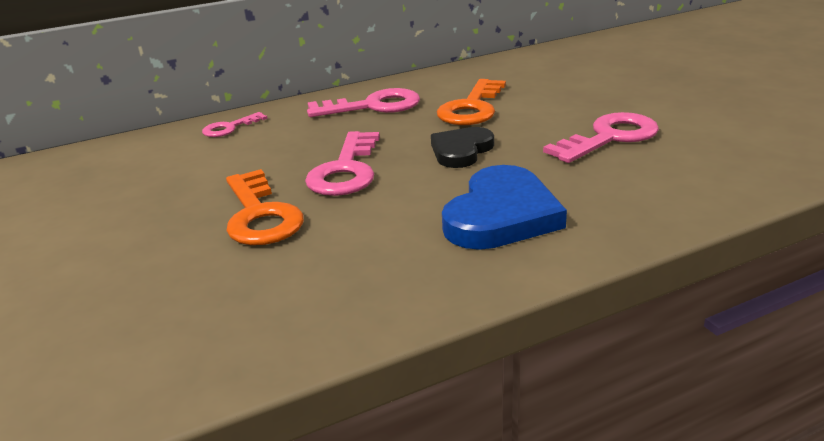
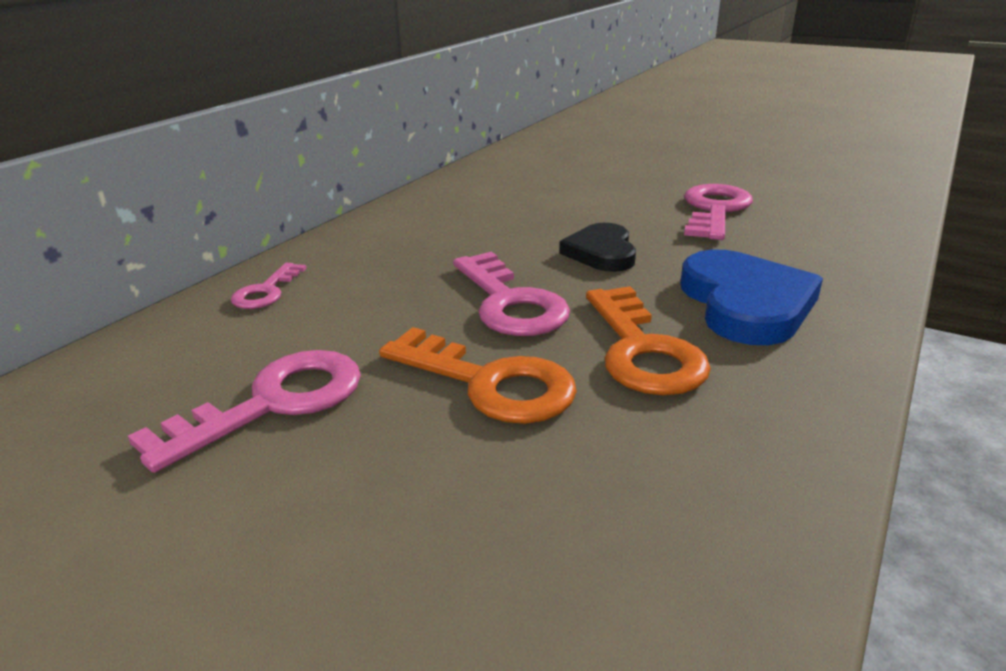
camera: 35 degrees left, 0 degrees up
(373, 106) = (425, 228): pink key -> pink key (273, 403)
(472, 108) = (540, 209): orange key -> orange key (642, 350)

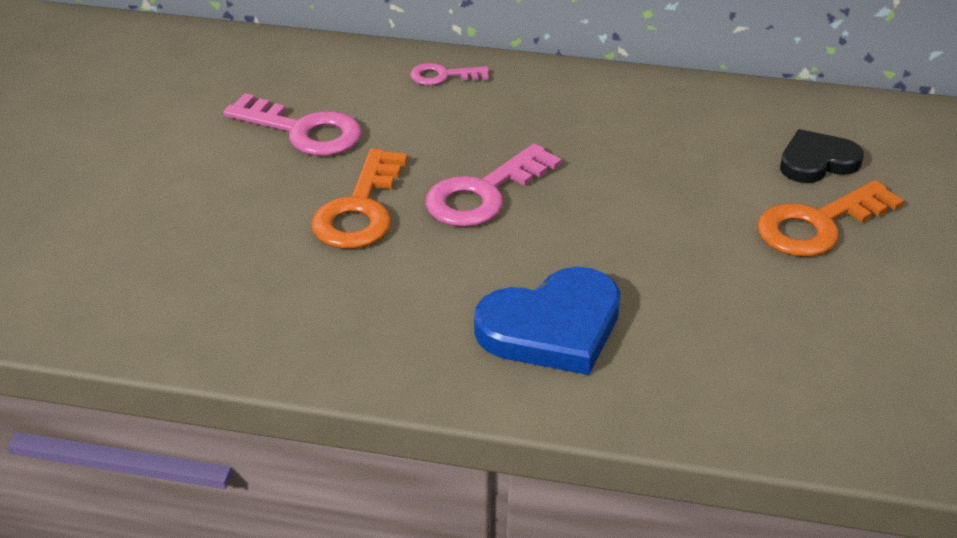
camera: 70 degrees right, 10 degrees up
(601, 252) = (617, 226): black heart -> black heart (817, 161)
(642, 350) = (437, 274): orange key -> orange key (818, 225)
(715, 210) = (792, 293): pink key -> none

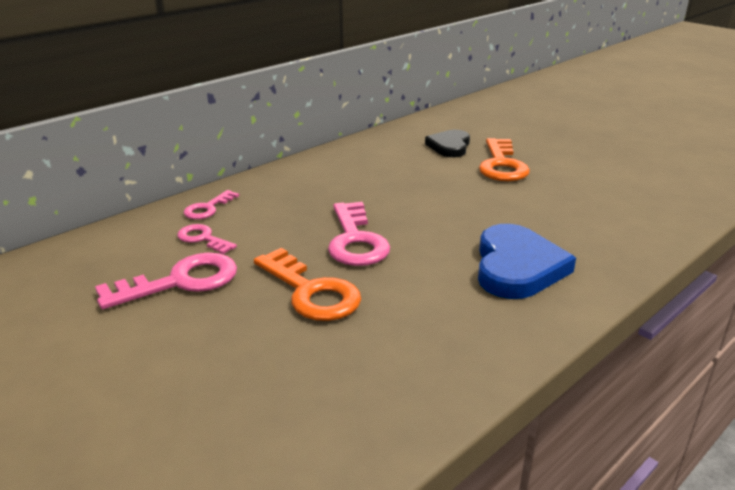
camera: 55 degrees left, 10 degrees down
(385, 104) = (203, 239): none -> pink key

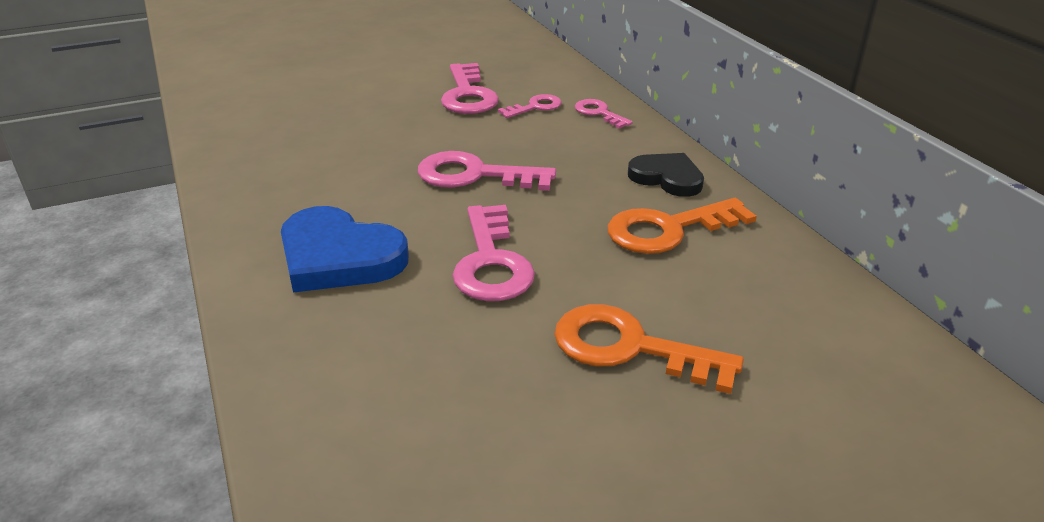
camera: 110 degrees right, 5 degrees up
(311, 292) = (403, 141): orange key -> orange key (668, 229)
(449, 146) = (734, 315): black heart -> black heart (667, 178)
(466, 211) = (491, 262): none -> pink key

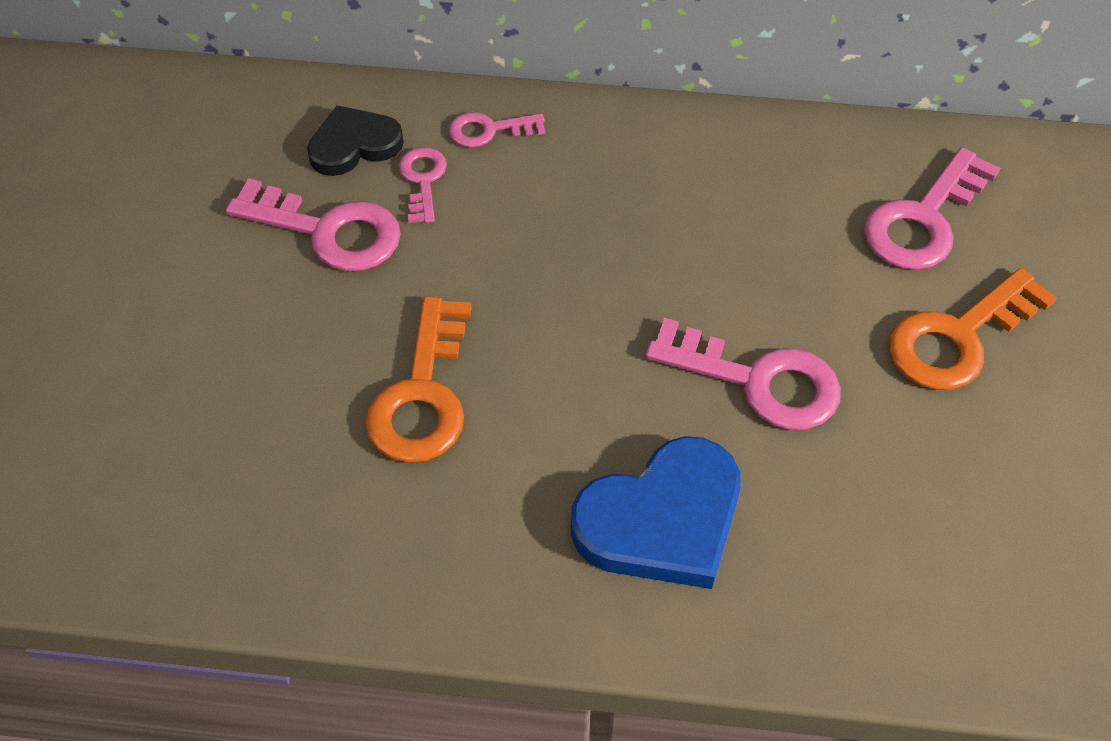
camera: 60 degrees left, 20 degrees up
(475, 175) = (559, 317): pink key -> pink key (923, 220)
(667, 178) = (684, 153): black heart -> black heart (354, 145)
(668, 229) = (784, 207): orange key -> orange key (422, 394)

